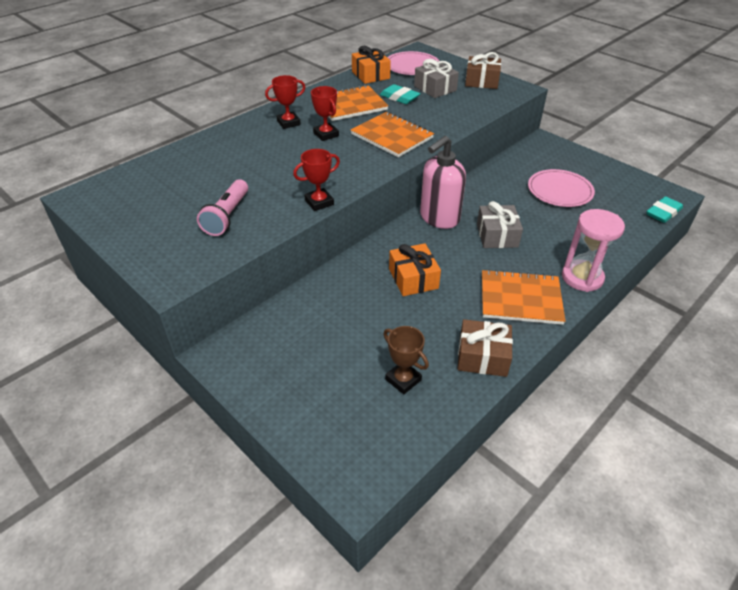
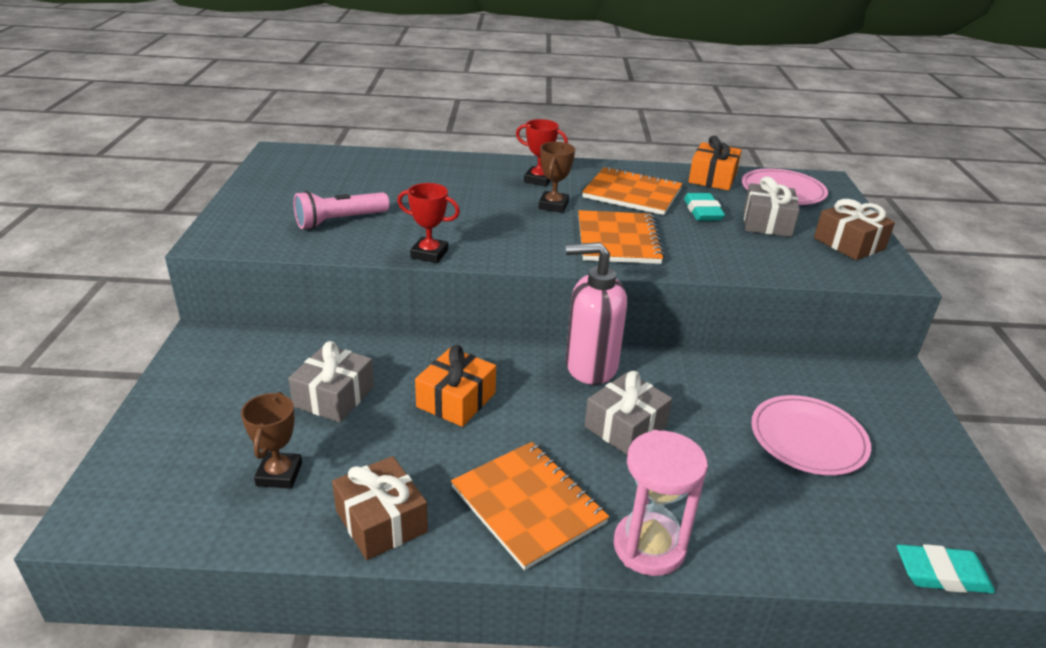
camera: 45 degrees right, 10 degrees down
(326, 134) = (553, 205): red trophy -> brown trophy
(355, 323) = (334, 396): none -> grey gift

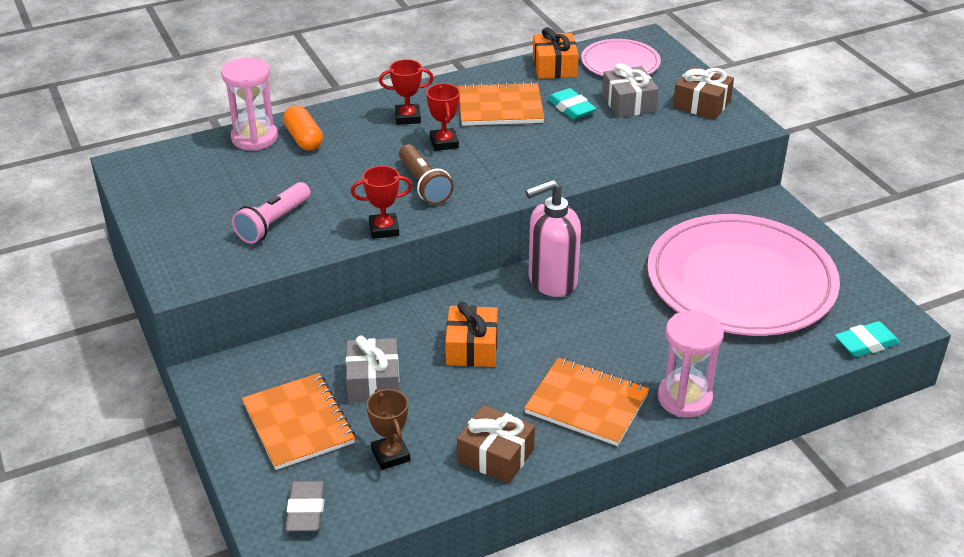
camera: 25 degrees left, 5 degrees up
(146, 496) = (306, 510): none -> grey eraser
(395, 160) = (254, 138): none -> pink hourglass
(434, 171) = (304, 139): none -> orange capsule
(502, 231) = (424, 184): none -> brown flashlight
(553, 205) = (444, 143): brown trophy -> red trophy
(618, 240) = (524, 161): orange notebook -> orange notebook (298, 423)
(625, 426) = (612, 320): grey gift -> none
(808, 438) = (741, 281): pink plate -> pink plate, size x2.05

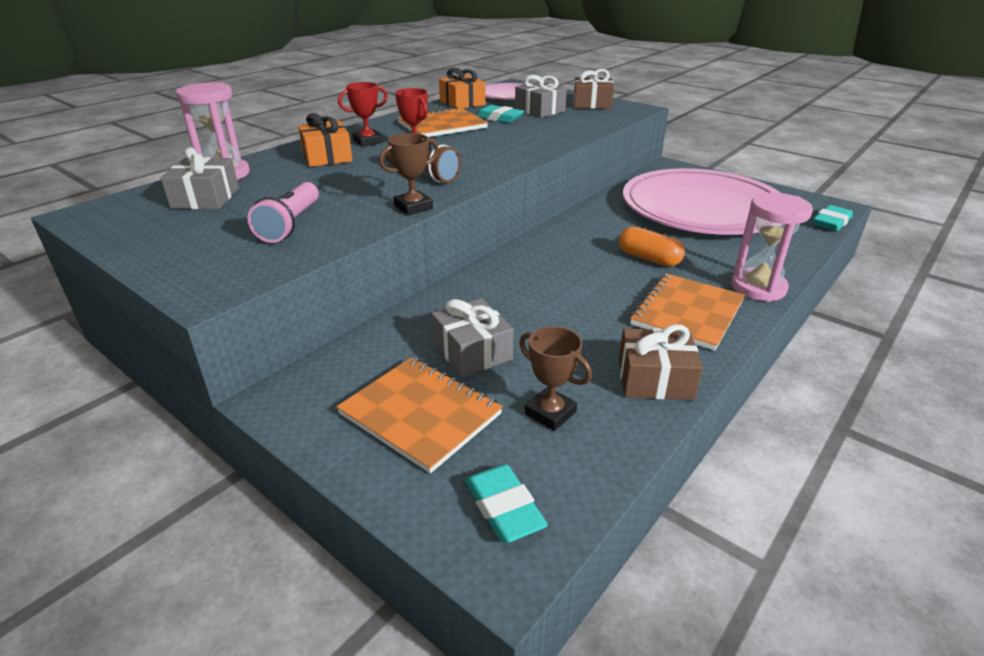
camera: 25 degrees left, 5 degrees down
(225, 169) = (206, 198): none -> grey gift
(304, 139) = (278, 167): orange capsule -> orange capsule (649, 259)
(306, 510) = (504, 508): grey eraser -> turquoise eraser
(384, 229) = (413, 207): red trophy -> brown trophy
(472, 348) = (542, 299): orange gift -> orange gift (327, 156)
(551, 281) = (563, 238): pink soap dispenser -> none
(586, 404) = (687, 313): orange notebook -> orange notebook turned 60 degrees counterclockwise

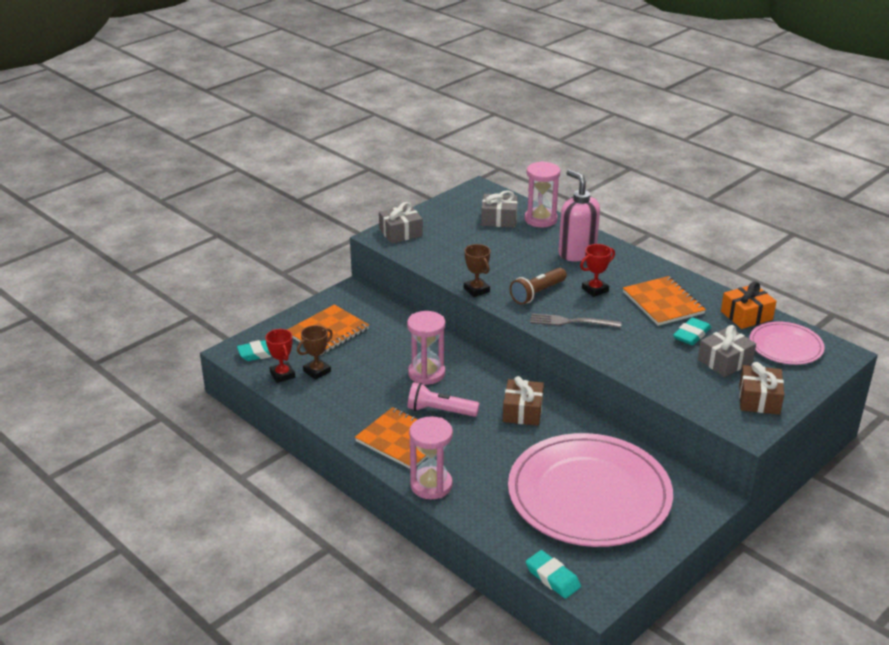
camera: 95 degrees right, 0 degrees up
(291, 224) = (455, 250): pink flashlight -> pink flashlight (440, 411)
(327, 156) = (577, 253): orange gift -> pink soap dispenser
(368, 141) = (614, 268): red trophy -> red trophy (282, 375)
(472, 351) = (377, 349): grey gift -> grey gift (401, 232)
(486, 159) = (571, 322): none -> grey fork
(529, 303) = (426, 373): none -> pink hourglass
(649, 259) = (484, 438): orange capsule -> none
(655, 379) = (335, 411): brown gift -> brown gift (522, 411)

